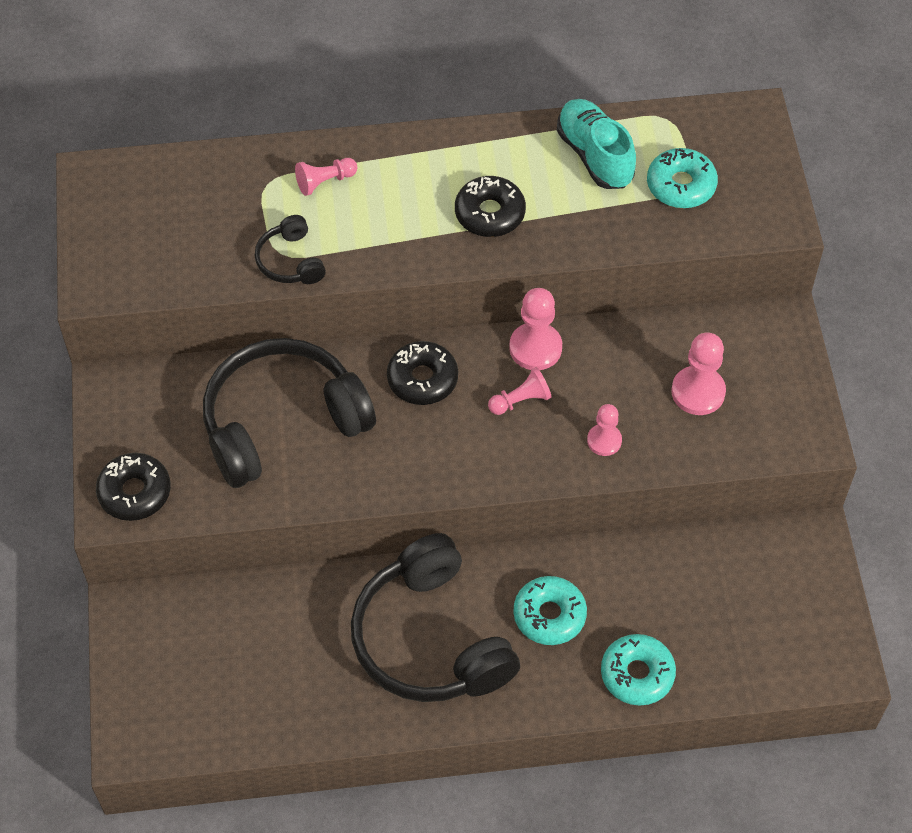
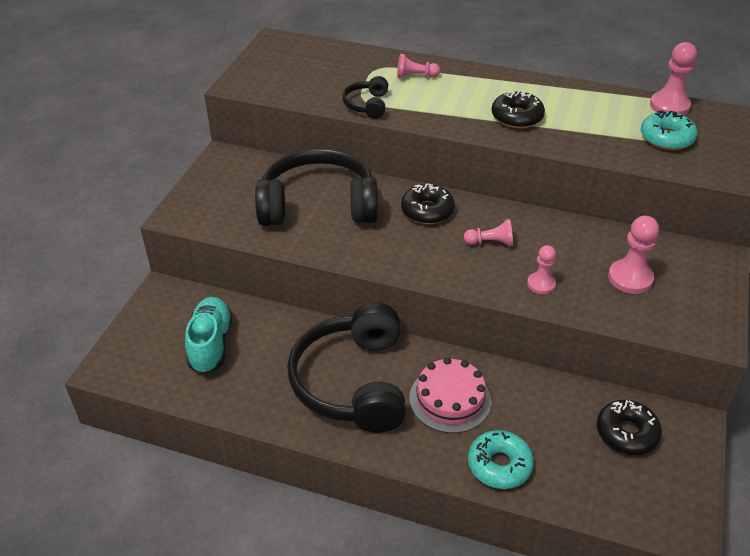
camera: 25 degrees right, 15 degrees down
(135, 492) = (199, 211): black donut -> black donut (626, 433)
(535, 348) = (517, 218): pink pawn -> pink pawn (669, 106)
(549, 615) = (450, 399): turquoise donut -> pink cake
(595, 155) = (609, 108): turquoise shoe -> turquoise shoe (210, 344)

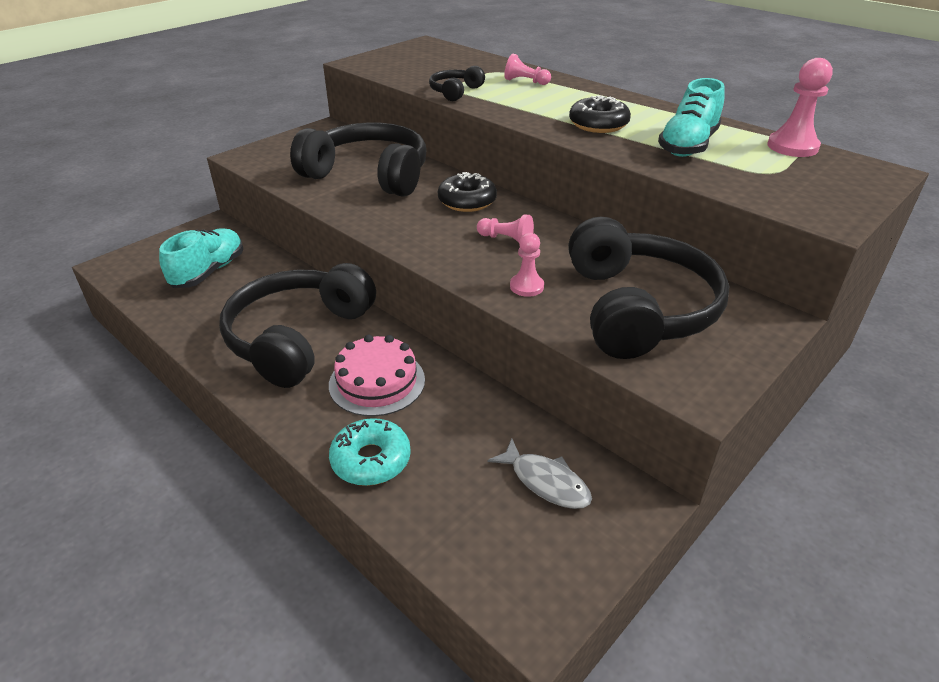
camera: 25 degrees right, 5 degrees down
(599, 124) = (688, 145): none -> turquoise shoe
(626, 433) = (545, 482): black donut -> grey fish
(630, 278) = (638, 308): pink pawn -> black headphones
(666, 138) = (762, 170): turquoise donut -> none

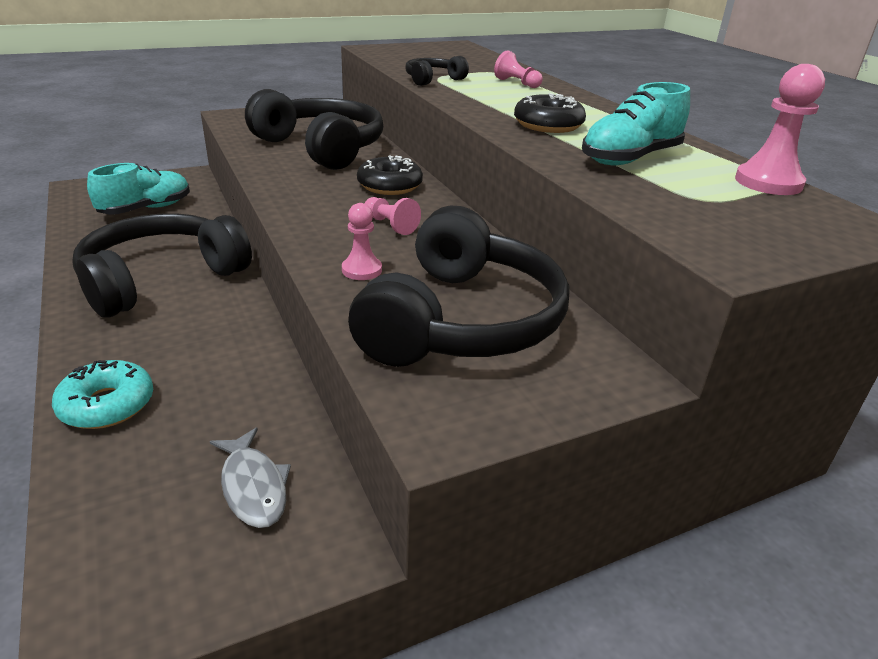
camera: 20 degrees right, 5 degrees down
(377, 382) = (188, 336): pink cake -> none

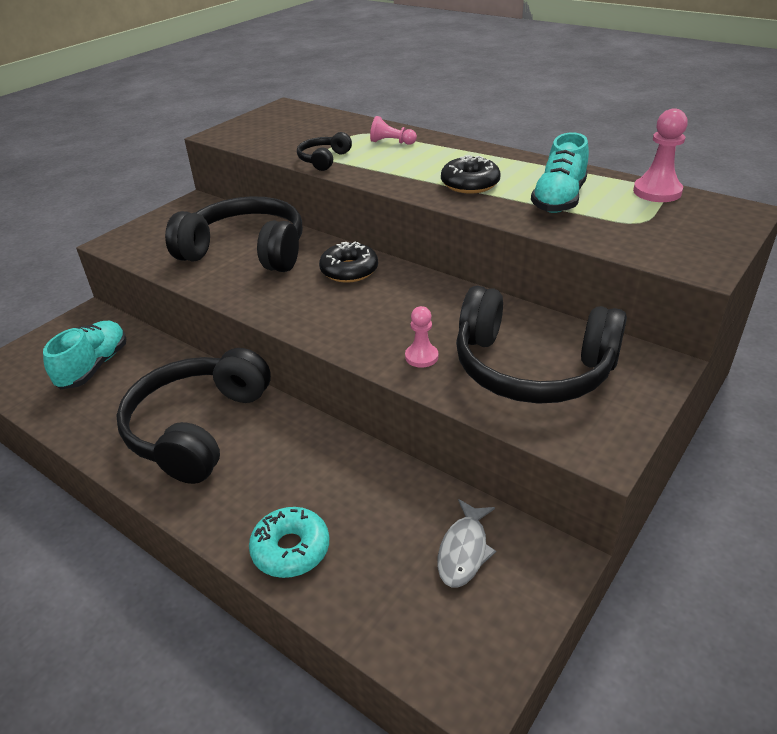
camera: 25 degrees left, 5 degrees up
(253, 486) = (464, 550): grey fish -> grey fish turned 75 degrees clockwise
(390, 225) = (394, 308): pink pawn -> none
(462, 321) = (532, 368): black headphones -> black headphones turned 120 degrees clockwise

